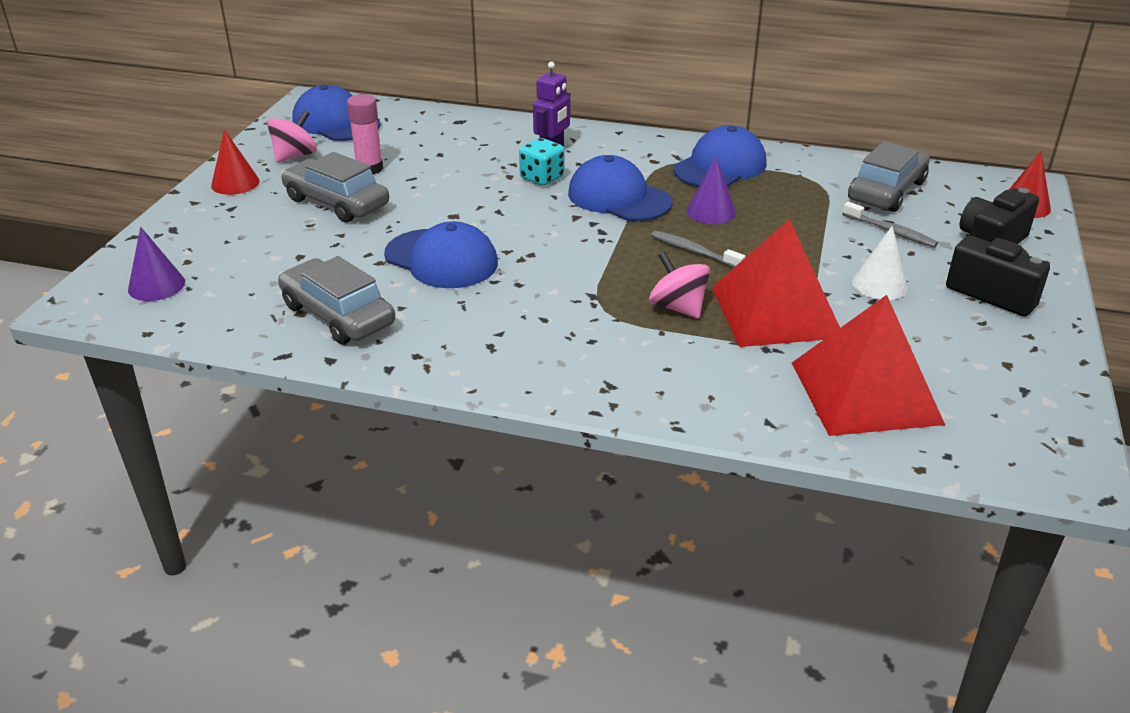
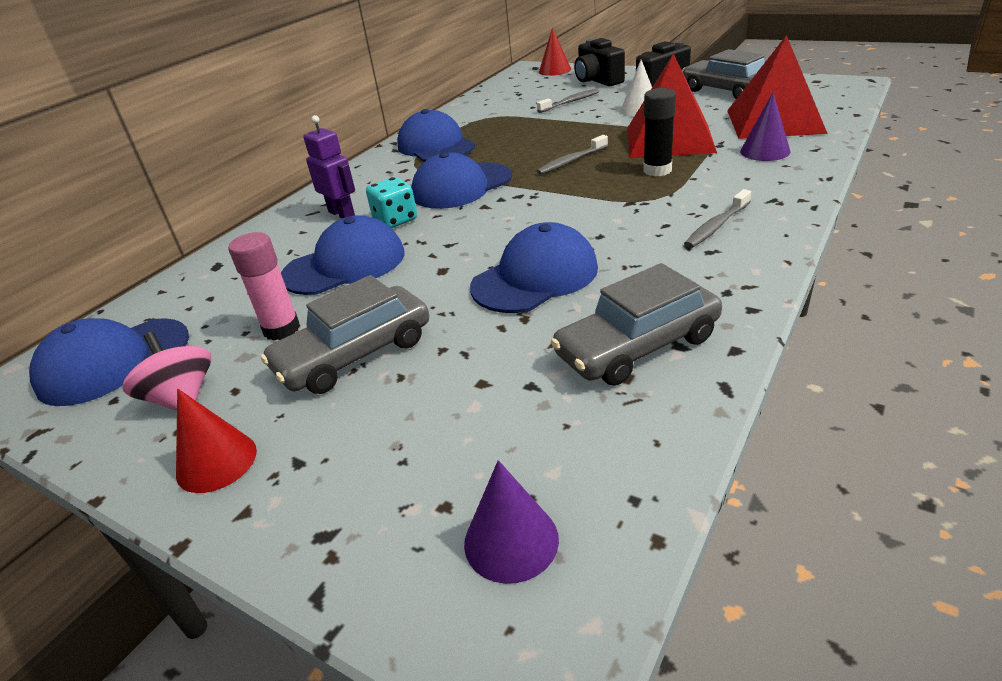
camera: 70 degrees left, 0 degrees up
(461, 172) = (345, 264): none -> blue cap
(542, 348) = (716, 226): none -> grey toothbrush
(678, 307) = (657, 170): pink spinning top -> black glue stick
(711, 212) = (509, 152): purple cone -> purple cone (765, 151)
(886, 191) = (513, 100): grey car -> grey car (727, 91)

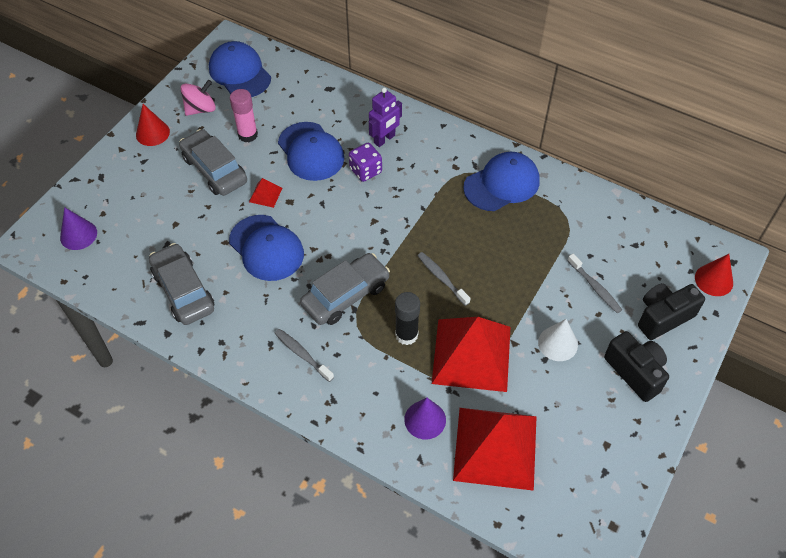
camera: 85 degrees right, 20 degrees up
(395, 220) = (365, 171): turquoise dice -> purple dice
(425, 292) = (265, 195): none -> red pyramid
(461, 186) = (412, 205): blue cap -> none
(727, 91) = (597, 430): grey car -> grey car (346, 295)

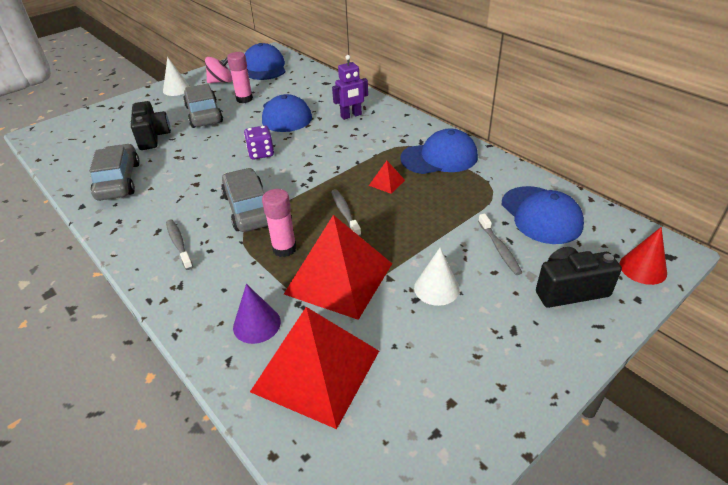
camera: 20 degrees right, 15 degrees down
(78, 235) = (74, 135): purple cone -> none
(152, 133) = (176, 89): red cone -> white cone
(265, 195) = (231, 134): red pyramid -> red pyramid (386, 182)
(266, 248) = (206, 166): blue cap -> blue cap (541, 215)
(346, 295) = (249, 209): grey car -> grey car turned 90 degrees counterclockwise
(365, 171) = (322, 132): purple dice -> purple dice (261, 153)
(406, 335) = (284, 249): black glue stick -> pink glue stick
(635, 372) = (516, 335): black camera -> black camera (153, 137)

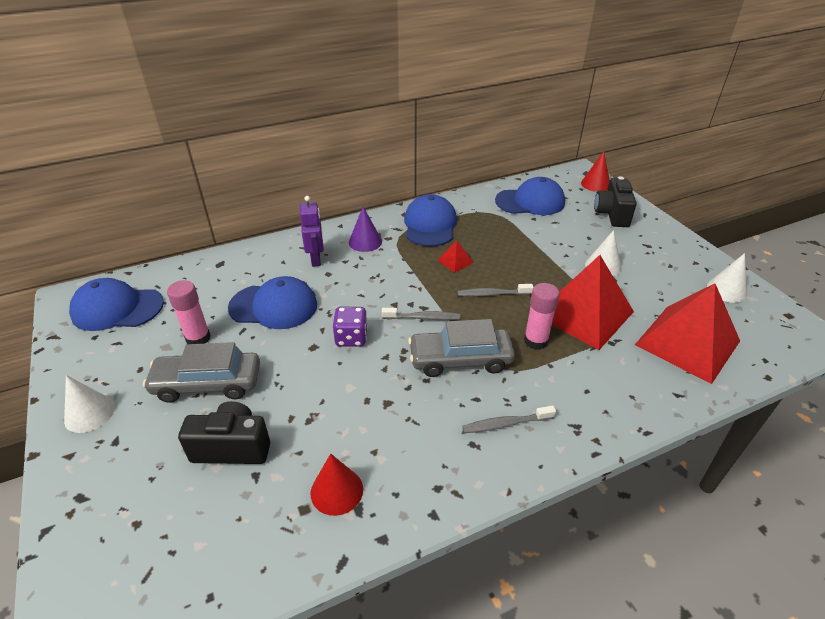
camera: 75 degrees left, 0 degrees up
(119, 181) = (336, 491): grey car -> red cone
(221, 81) = (117, 357): pink spinning top -> none
(256, 324) = (636, 371): purple cone -> purple cone (365, 242)
(447, 421) = (726, 290): none -> white cone
(499, 249) = (564, 228): grey toothbrush -> grey toothbrush (423, 318)

